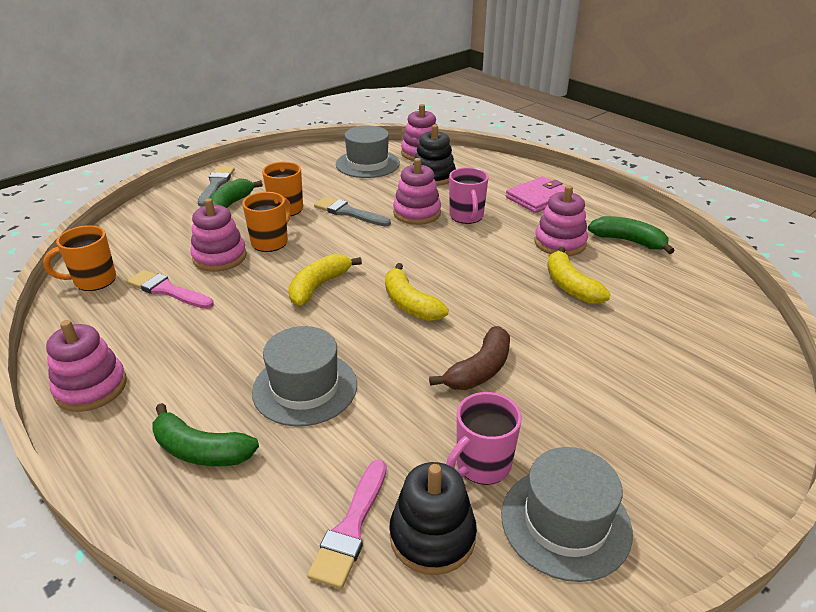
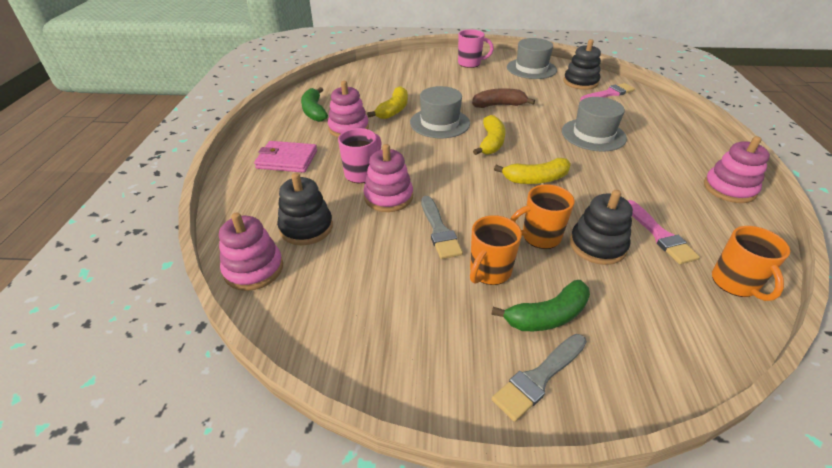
camera: 135 degrees left, 5 degrees up
(93, 281) = (735, 283): orange mug -> orange mug turned 60 degrees clockwise
(200, 450) = (663, 135): green banana -> none
(219, 257) = (597, 245): pink stacking toy -> black stacking toy
(367, 164) = (328, 290): grey hat -> grey hat (439, 123)
(482, 465) = (541, 86): pink mug -> pink mug (470, 63)

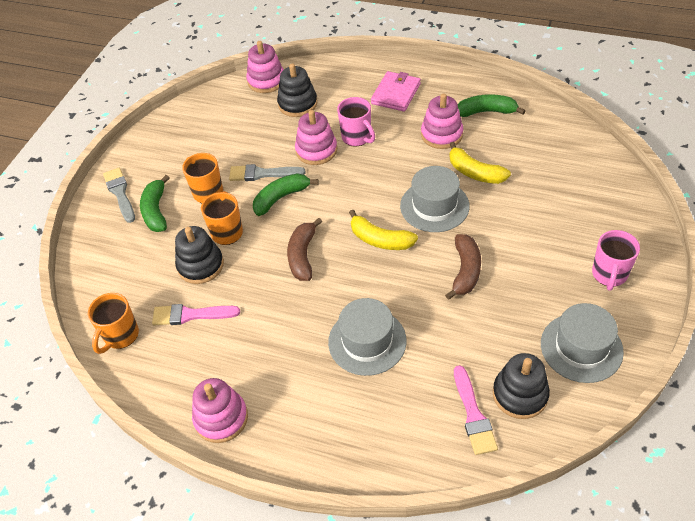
camera: 110 degrees right, 10 degrees up
(470, 208) = (281, 198): none -> green banana
(536, 179) = (302, 256): yellow banana -> brown banana
(735, 283) = (120, 336): orange mug -> orange mug turned 75 degrees counterclockwise

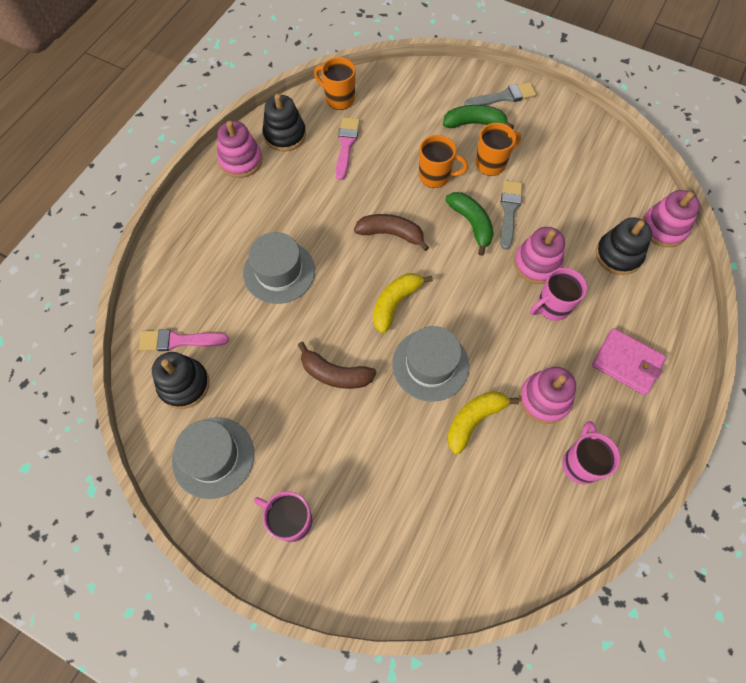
camera: 95 degrees right, 15 degrees up
(200, 265) = (399, 154): black stacking toy -> black stacking toy (285, 135)
(486, 112) = (580, 463): green banana -> pink mug

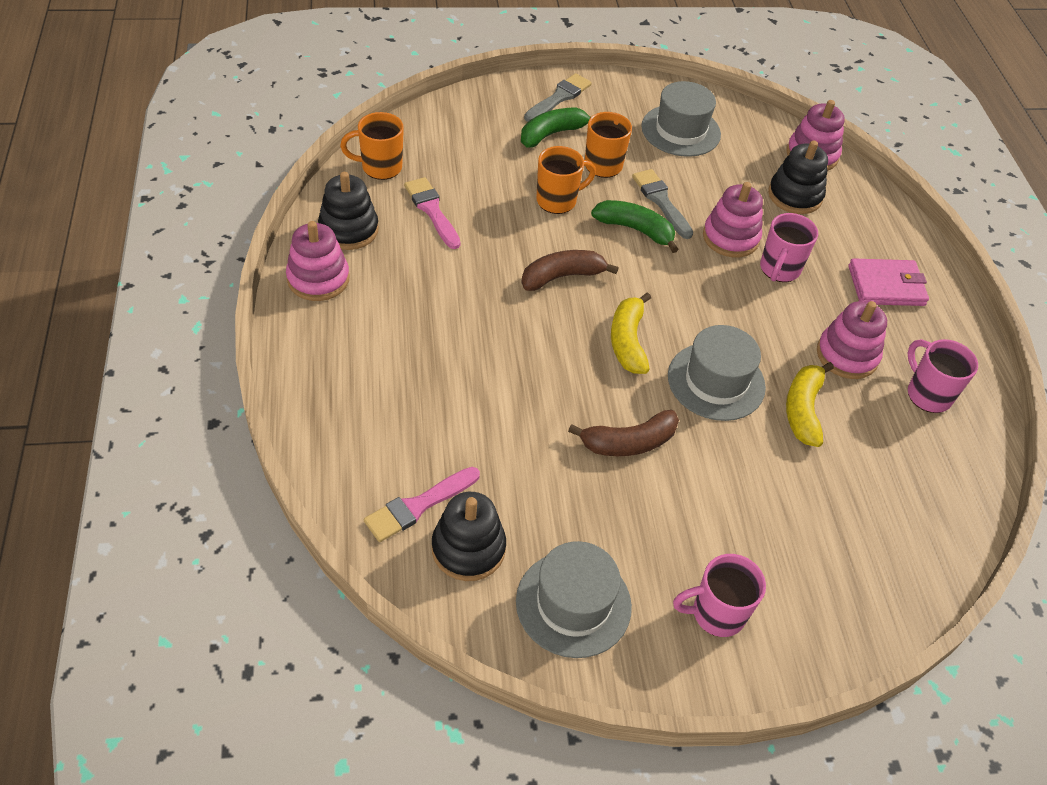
camera: 40 degrees left, 15 degrees down
(279, 272) = (472, 373): grey hat -> grey hat (680, 130)

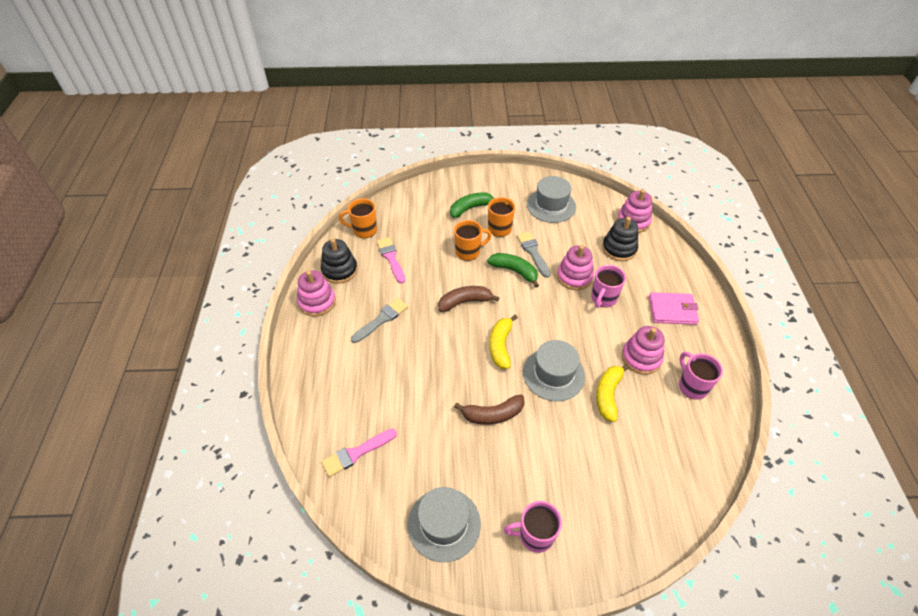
camera: 10 degrees right, 0 degrees up
(468, 548) = (383, 483): black stacking toy -> none
(559, 98) = (478, 185): grey brush -> grey brush (381, 319)

